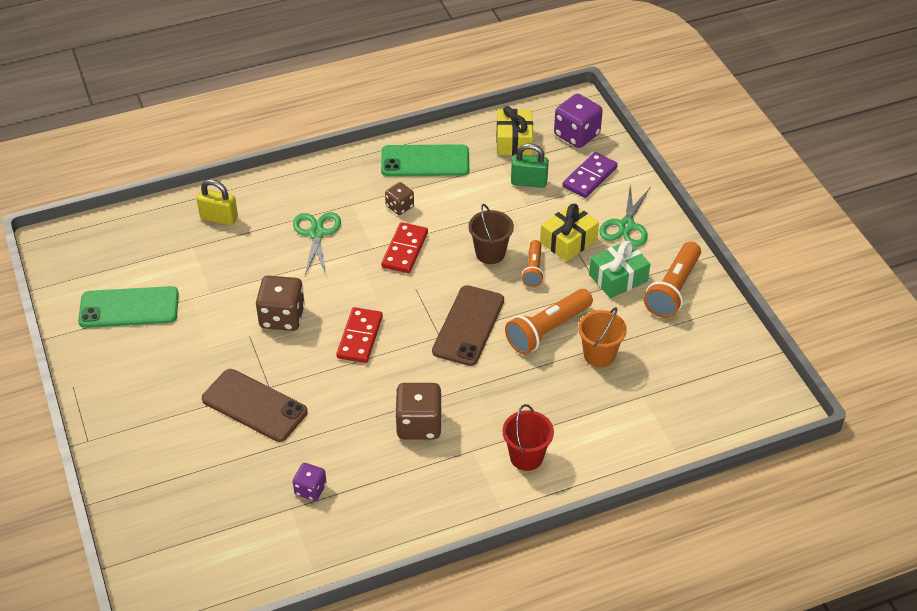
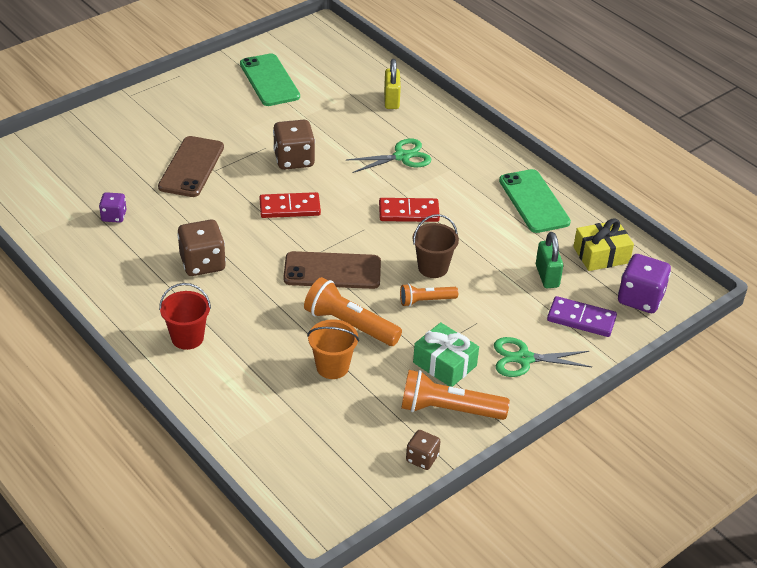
camera: 70 degrees right, 5 degrees down
(399, 207) = (463, 198): brown dice -> brown dice (422, 458)
(568, 241) = (478, 319): yellow gift -> none

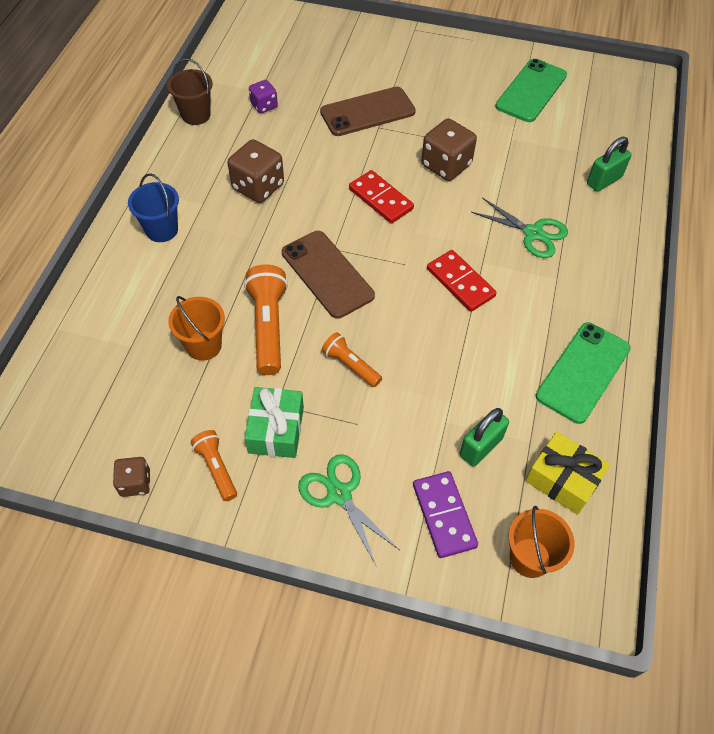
camera: 55 degrees right, 15 degrees up
(187, 338) = (162, 230): red bucket -> blue bucket
(391, 100) = (604, 181): yellow padlock -> green padlock
(433, 268) = (401, 344): brown bucket -> brown bucket (196, 115)
(448, 409) = (216, 468): orange flashlight -> orange flashlight, size x0.59
(640, 298) = (530, 557): purple dice -> orange bucket

